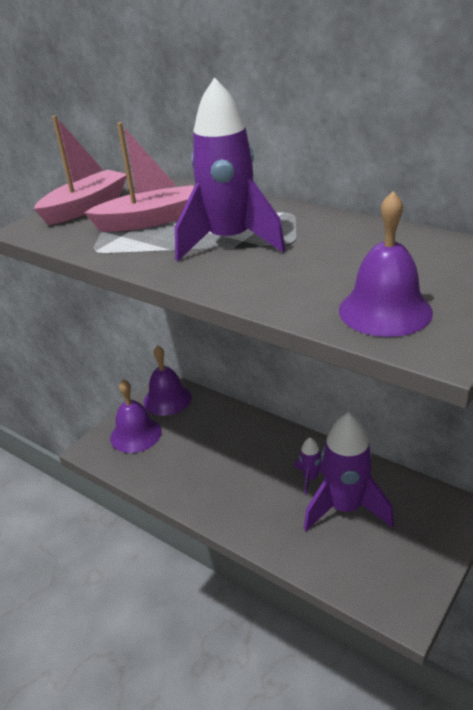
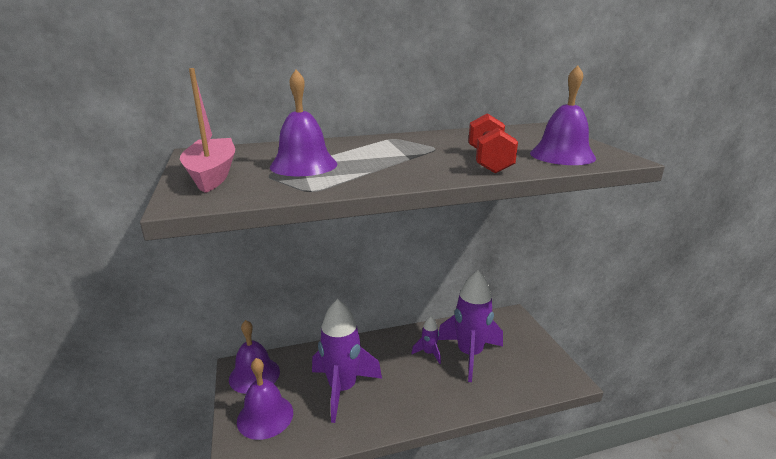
camera: 55 degrees left, 10 degrees down
(149, 221) = (303, 165): pink boat -> purple bell
(230, 242) = (399, 157): purple rocket -> purple rocket (342, 389)
(288, 281) = (488, 161): none -> red dumbbell

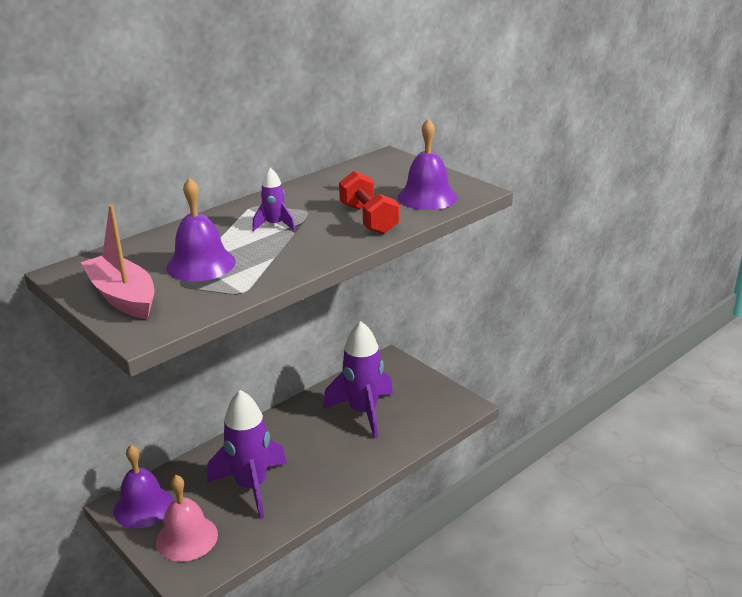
camera: 25 degrees left, 5 degrees up
(265, 416) = (187, 538): purple bell -> pink bell
(429, 353) = (321, 424): purple rocket -> purple rocket (275, 225)

